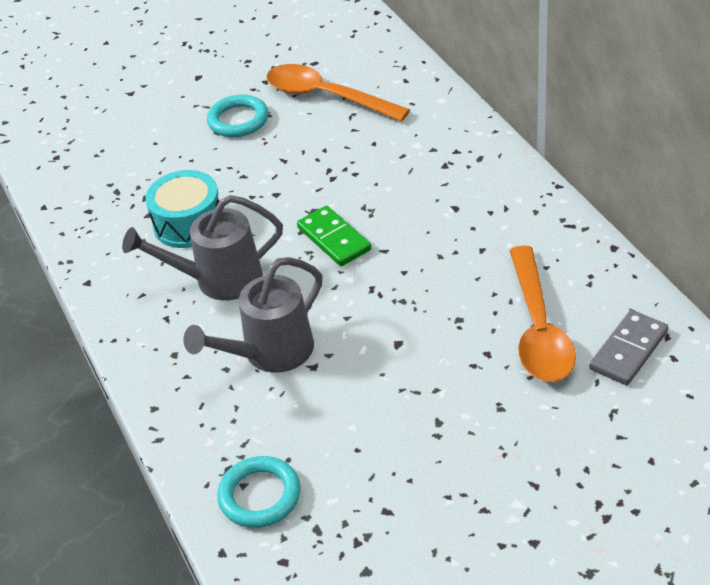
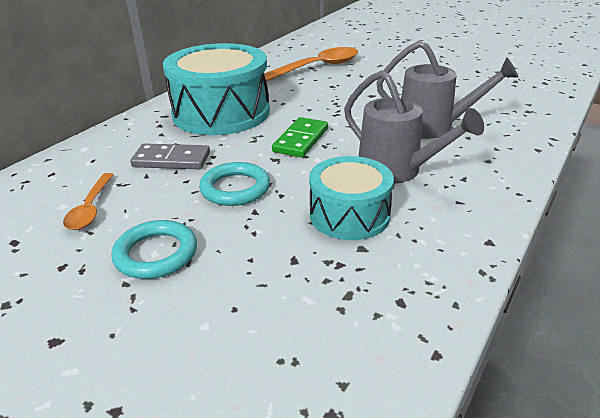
camera: 125 degrees left, 10 degrees down
(260, 496) = (526, 98): turquoise ring -> turquoise ring (235, 188)
(326, 97) = (90, 208): orange spoon -> orange spoon, size x0.56
(451, 200) = (221, 113): none -> turquoise drum
(628, 350) = (308, 51): grey domino -> grey domino (171, 160)

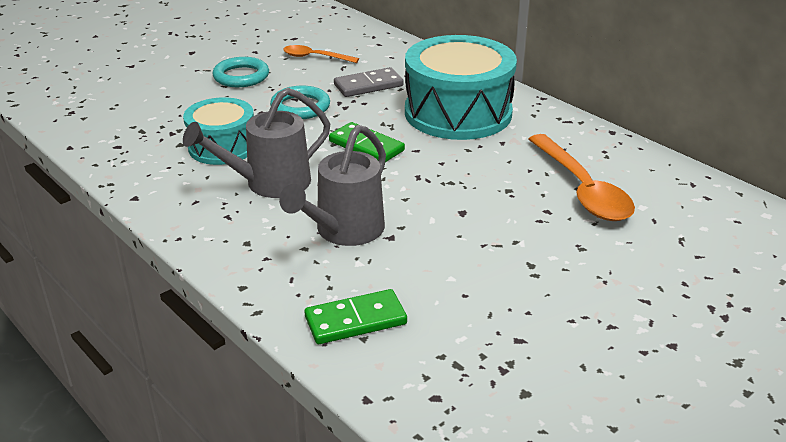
camera: 105 degrees right, 0 degrees up
(171, 160) = (368, 85): grey domino -> grey domino turned 45 degrees clockwise
(518, 108) = (355, 320): none -> green domino

